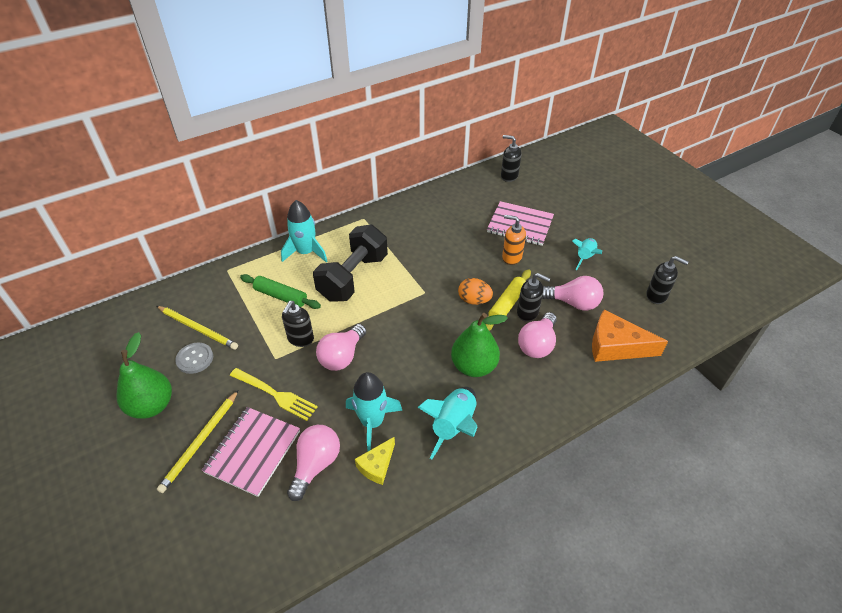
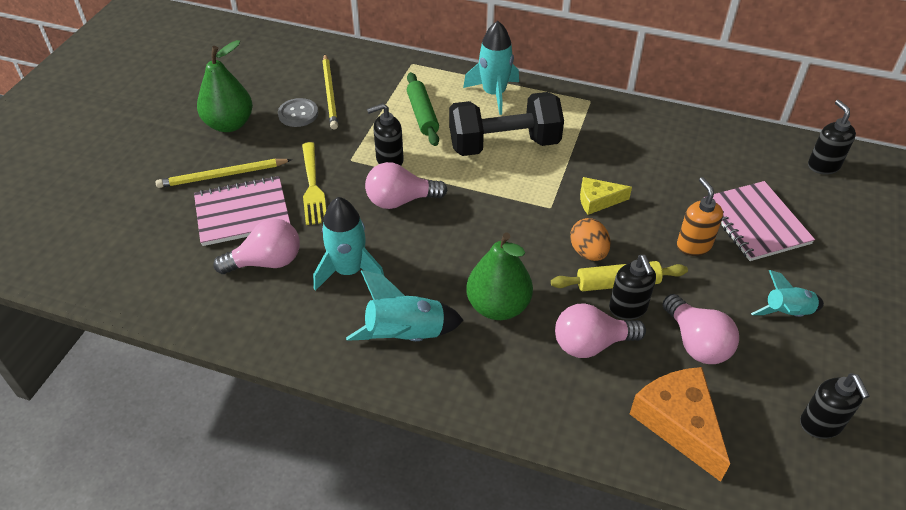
camera: 50 degrees right, 0 degrees up
(377, 465) = (305, 305): yellow cheese -> yellow cheese (597, 201)

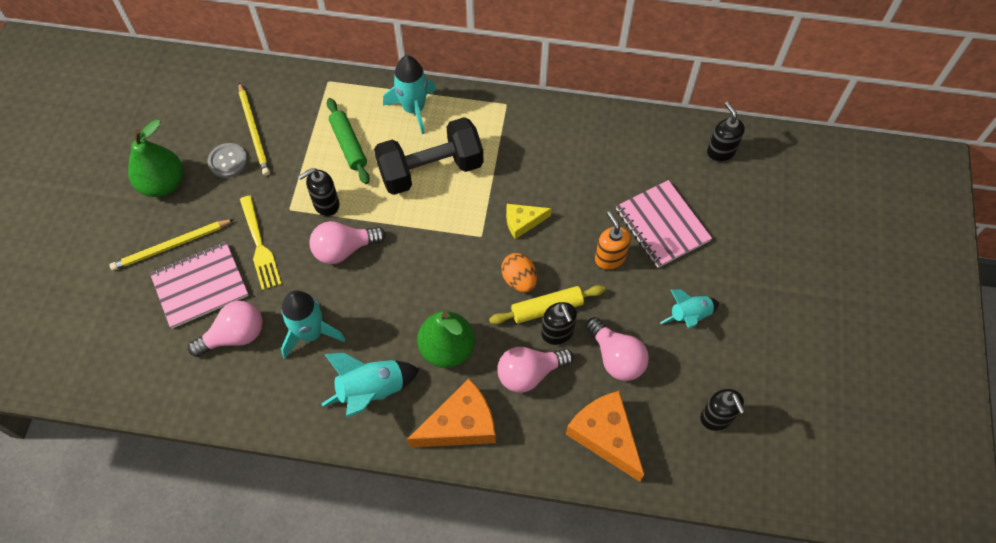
camera: 10 degrees left, 15 degrees up
(503, 384) = (460, 424): none -> orange cheese

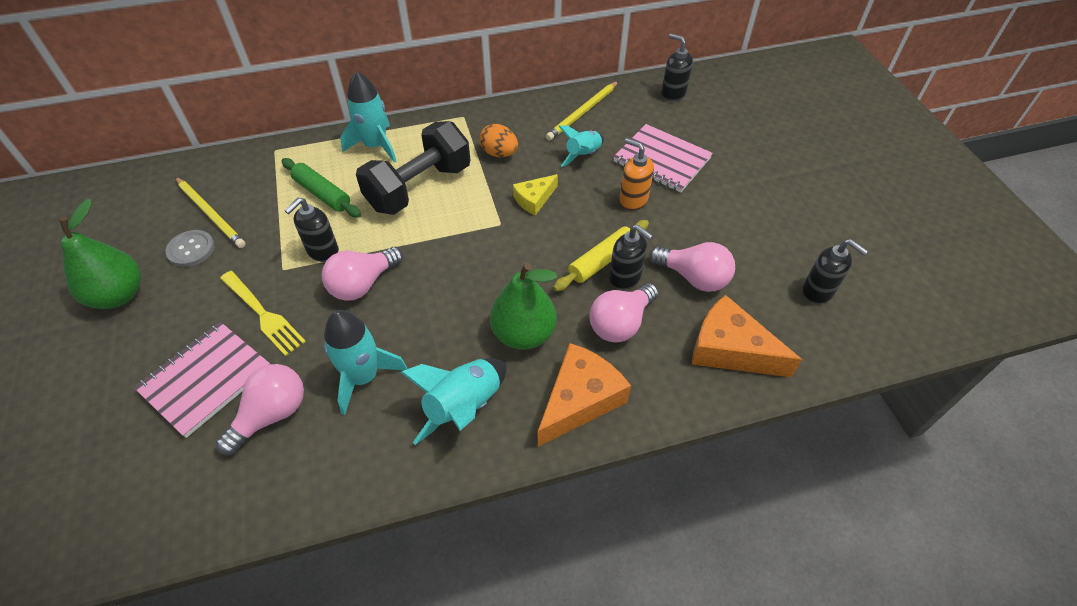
camera: 25 degrees left, 10 degrees down
(171, 246) = (152, 352): yellow pencil -> yellow pencil (582, 112)
(519, 280) = (560, 247): orange egg -> orange egg (499, 153)
(689, 316) = (734, 219): turquoise rocket -> turquoise rocket (583, 155)

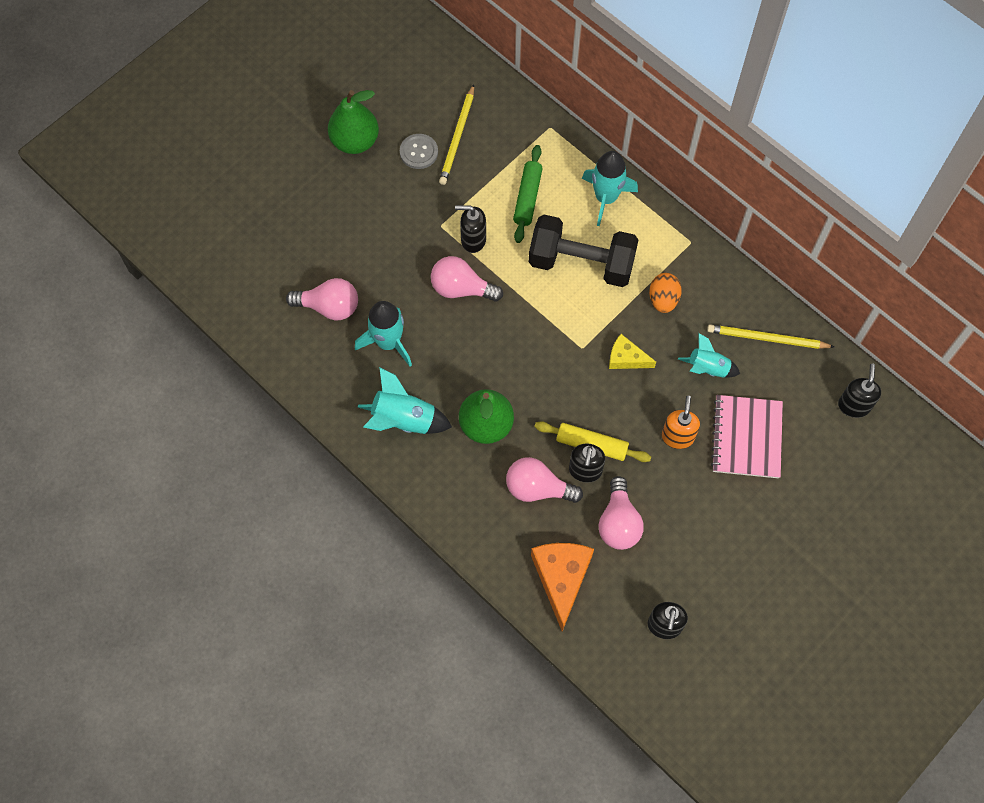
camera: 60 degrees right, 15 degrees up
(206, 379) = (329, 248): pink notebook -> none
(262, 314) = (396, 242): yellow fork -> none
(580, 400) = (453, 492): orange cheese -> none

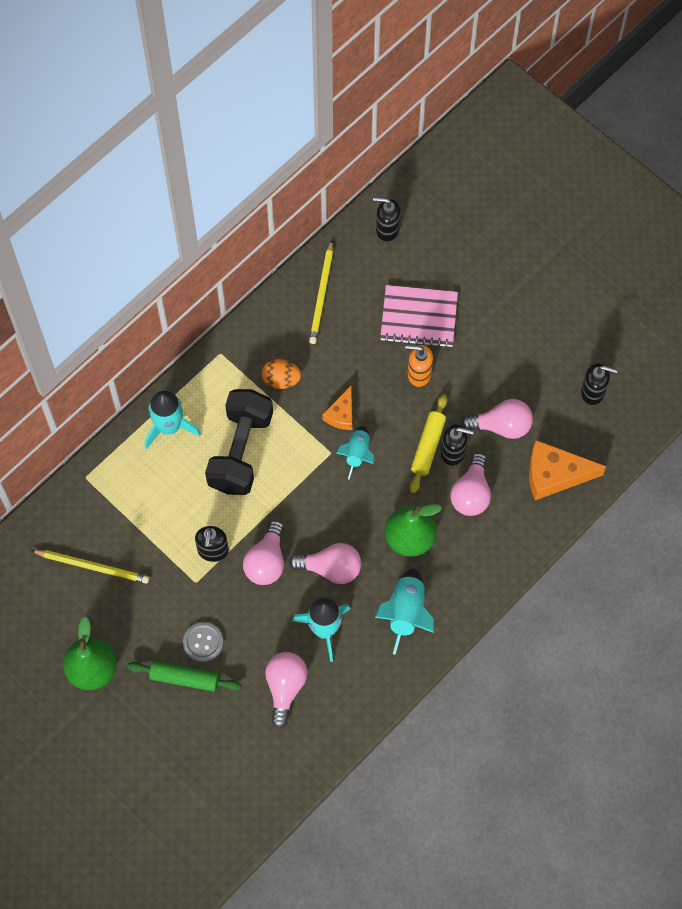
camera: 90 degrees left, 0 degrees up
(419, 152) = (109, 605): grey button -> grey button (203, 642)
(453, 348) = (331, 568): none -> pink light bulb
(527, 198) = (166, 499): green rolling pin -> green rolling pin (184, 678)
(626, 358) = (341, 414): yellow cheese -> orange cheese
(707, 368) = (352, 346): turquoise rocket -> turquoise rocket (357, 454)

